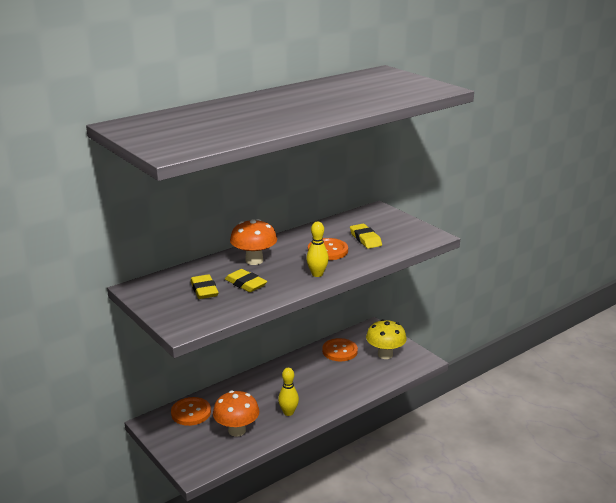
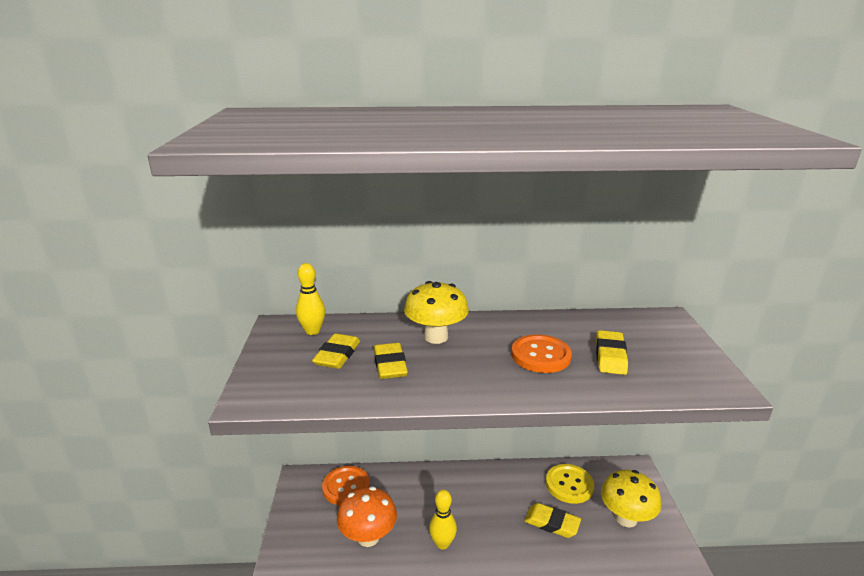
camera: 35 degrees right, 0 degrees up
(254, 260) = (436, 337): orange mushroom -> yellow mushroom
(317, 274) = (491, 385): yellow bowling pin -> yellow bowling pin (312, 331)
(339, 351) = (569, 485): orange button -> yellow button
(345, 374) = (552, 523): none -> yellow eraser

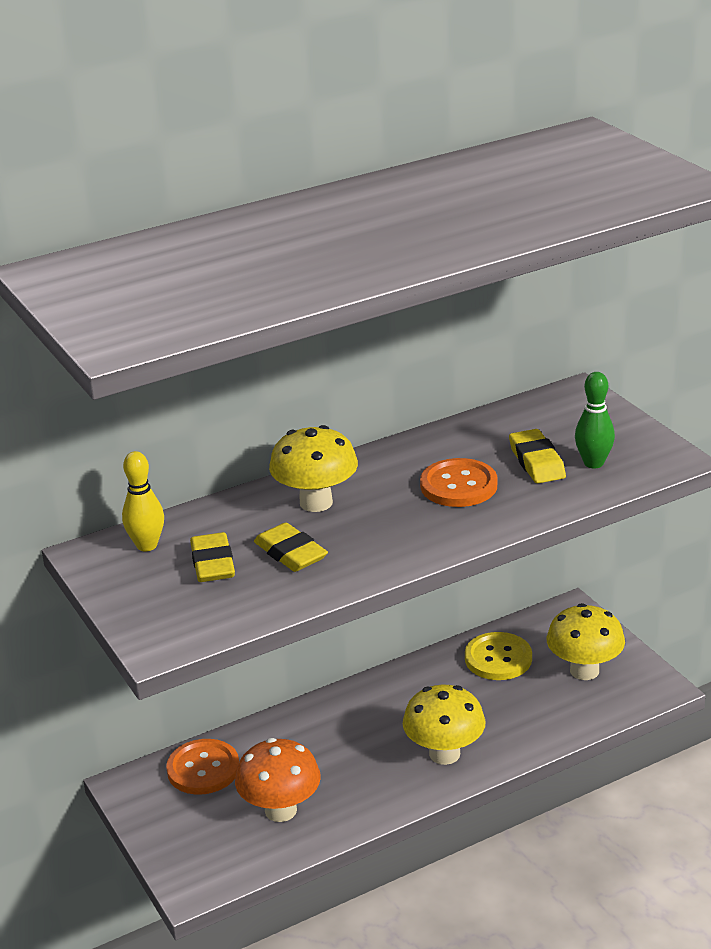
camera: 25 degrees left, 5 degrees up
(442, 543) = (380, 780): yellow bowling pin -> none
(495, 542) = (444, 754): none -> yellow mushroom
(552, 523) = (500, 709): yellow eraser -> none
(655, 370) = (593, 463): none -> green bowling pin

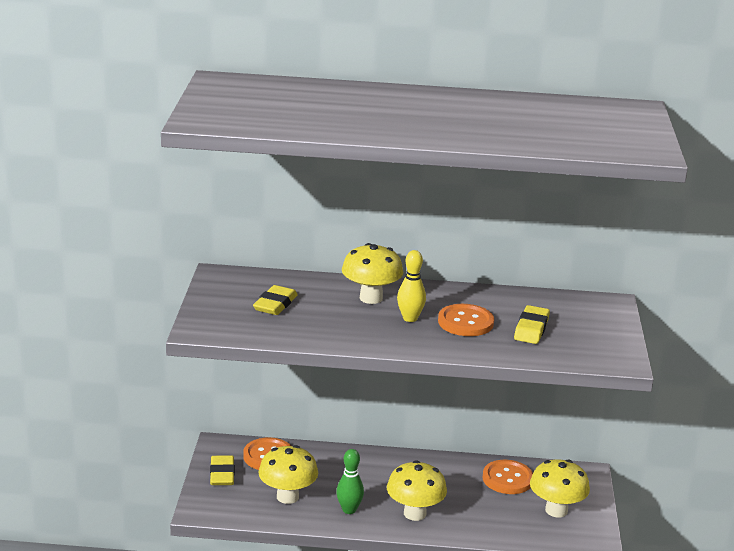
camera: 30 degrees right, 5 degrees down
(147, 545) = (252, 282): yellow bowling pin -> yellow bowling pin (410, 318)
(280, 810) = (287, 497): orange mushroom -> yellow mushroom
(290, 553) = (323, 317): yellow eraser -> yellow eraser (222, 474)
(498, 658) = (507, 479): yellow button -> orange button
(593, 463) = (566, 343): green bowling pin -> green bowling pin (349, 510)

